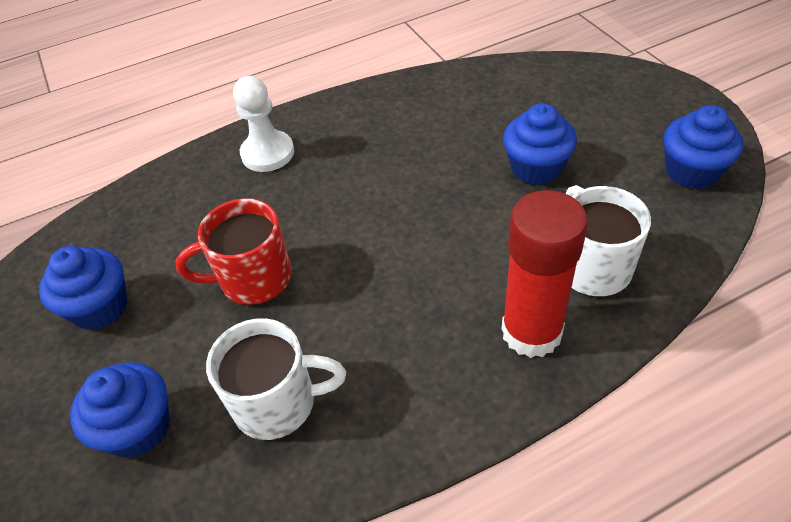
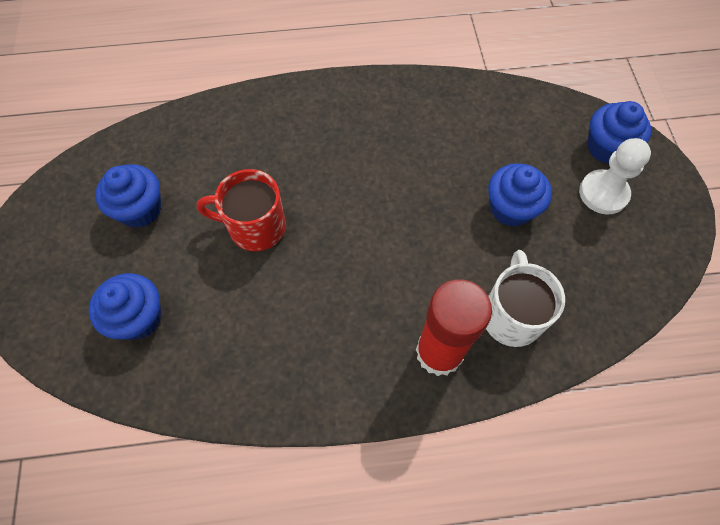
camera: 15 degrees right, 15 degrees up
(268, 153) = (305, 114): white pawn -> white pawn (603, 193)
(278, 402) = (237, 336): white mug -> none
(691, 171) = (637, 260): blue cupcake -> blue cupcake (607, 147)

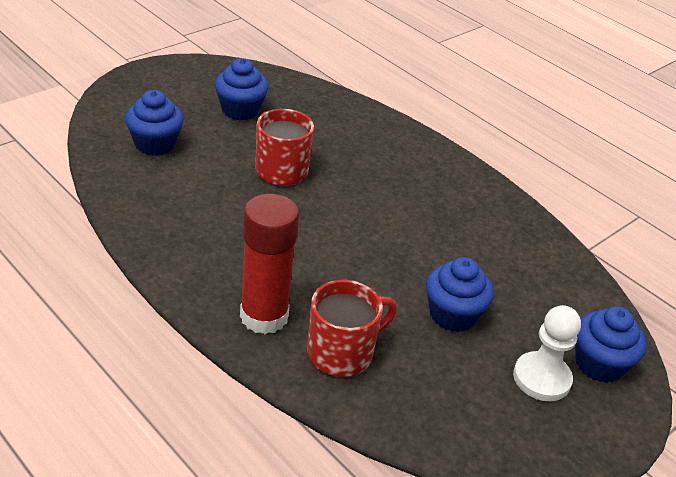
camera: 50 degrees right, 25 degrees down
(511, 315) = (342, 352): white mug -> red mug

